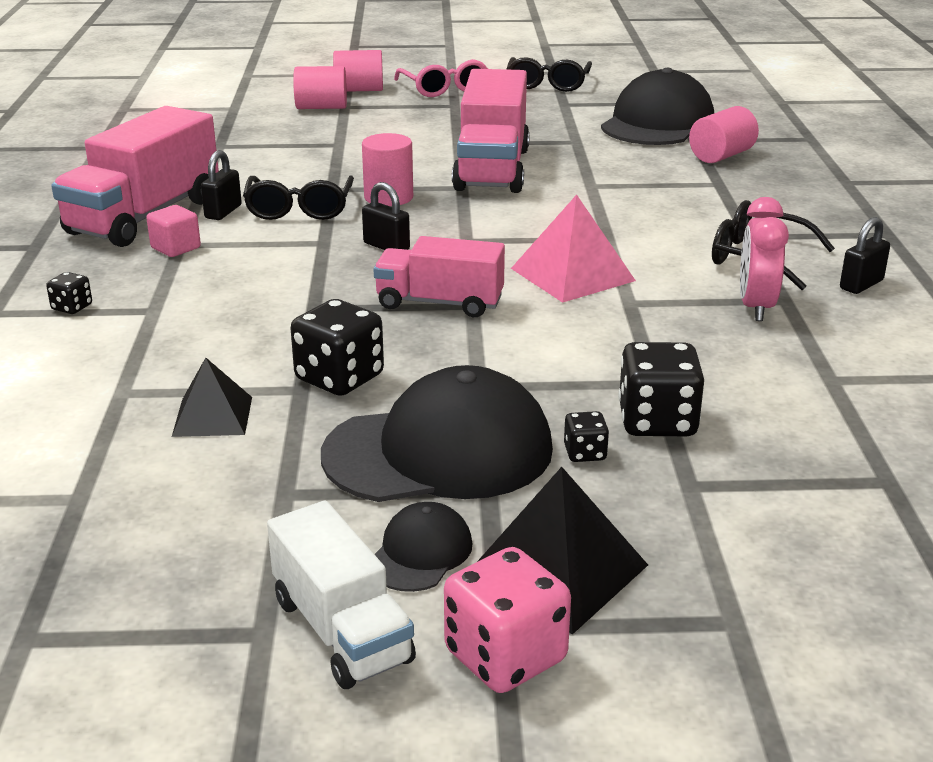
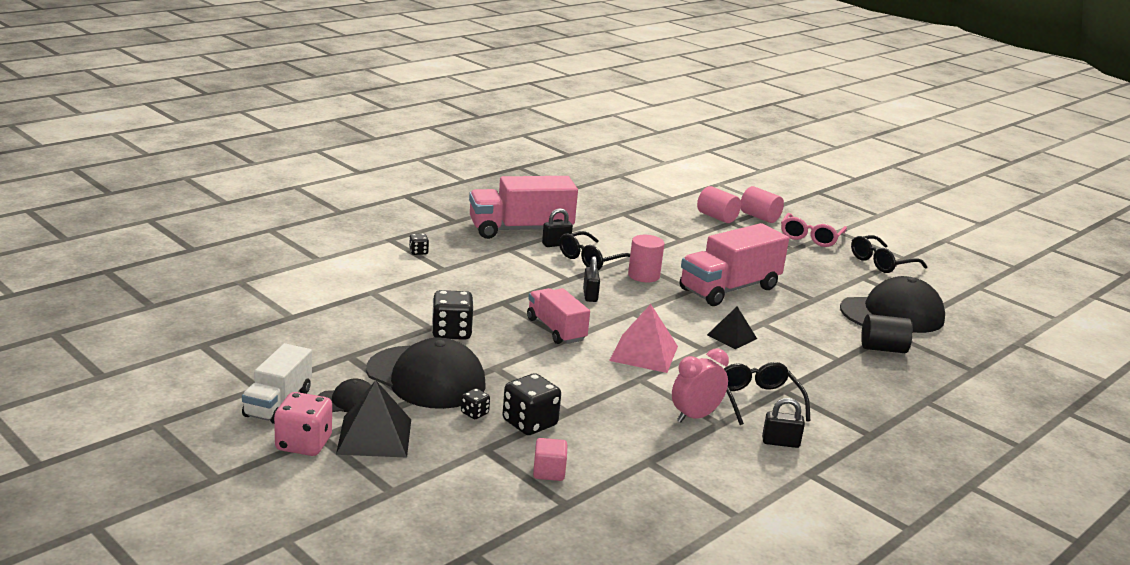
camera: 45 degrees right, 5 degrees down
(176, 248) = (504, 249): pink cube -> pink cube (549, 472)
(213, 416) = (381, 318): black pyramid -> black pyramid (732, 336)
(721, 156) = (883, 349): pink cylinder -> black cylinder

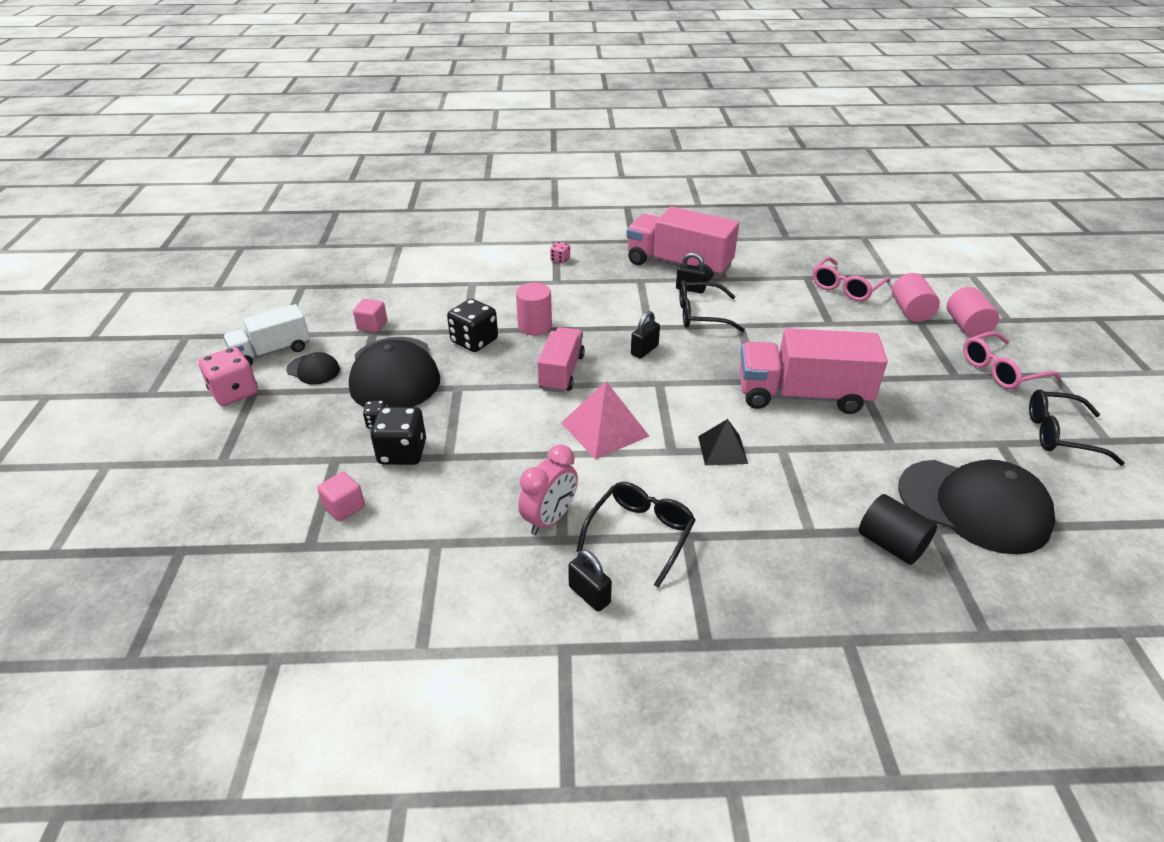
camera: 45 degrees right, 15 degrees up
(338, 351) = (372, 325): none -> pink cube
(374, 436) = (283, 408): black pyramid -> none
(418, 252) = (560, 260): black dice -> pink dice
(643, 275) = (729, 348): pink cylinder -> pink cylinder (535, 326)
(657, 213) = (846, 287): none -> pink glasses
(695, 416) = (549, 519): pink clock -> pink clock turned 120 degrees clockwise

